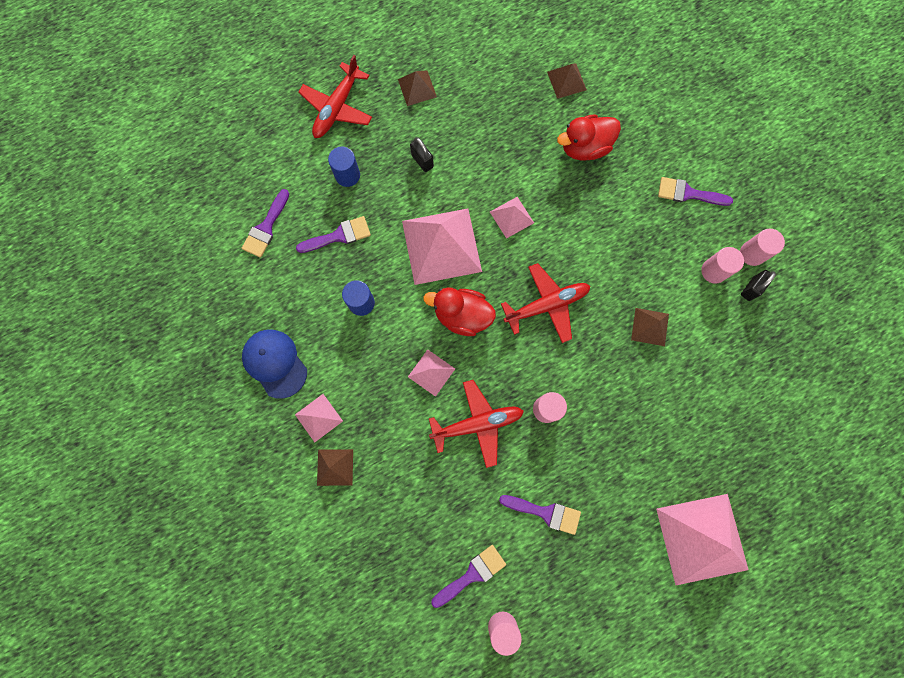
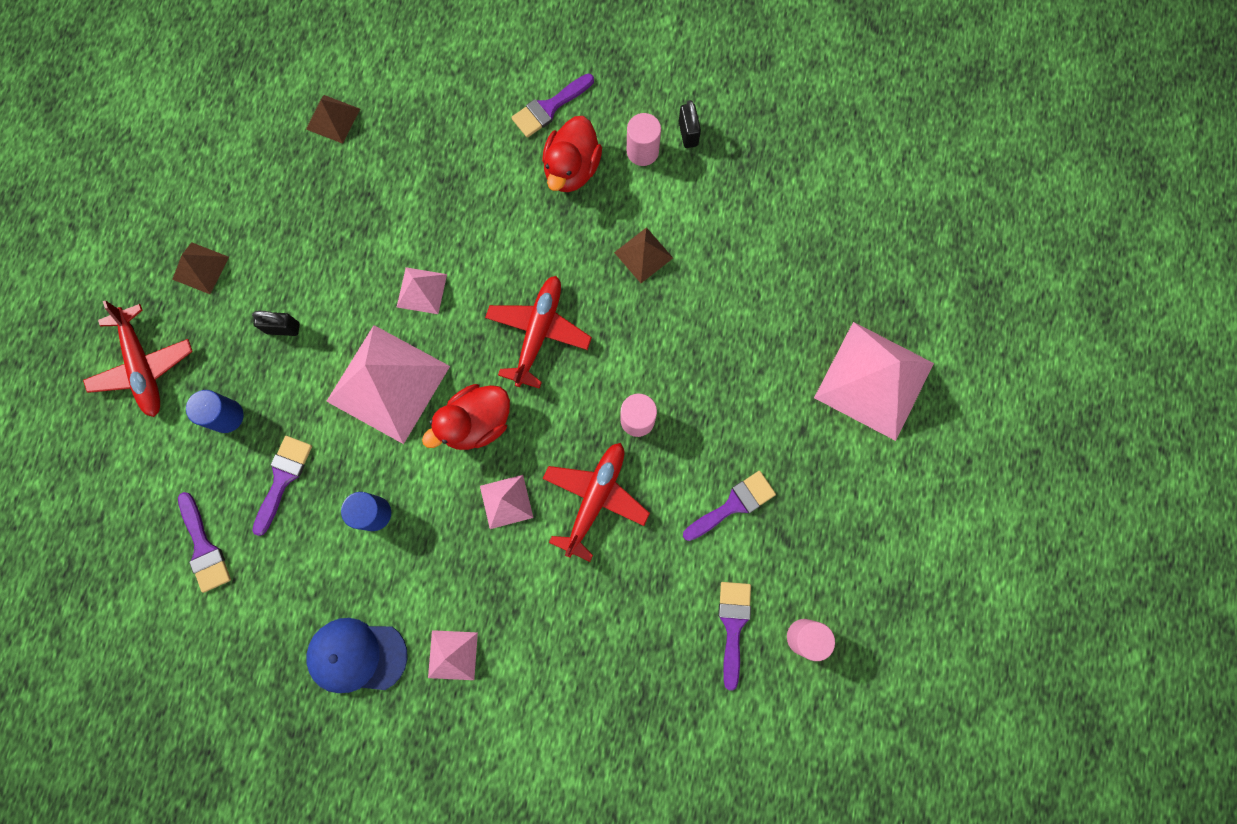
camera: 50 degrees left, 0 degrees up
(335, 467) = (517, 679): brown pyramid -> none
(584, 147) = (416, 161): red duck -> red duck (572, 169)
(752, 253) = (656, 103): pink cylinder -> none

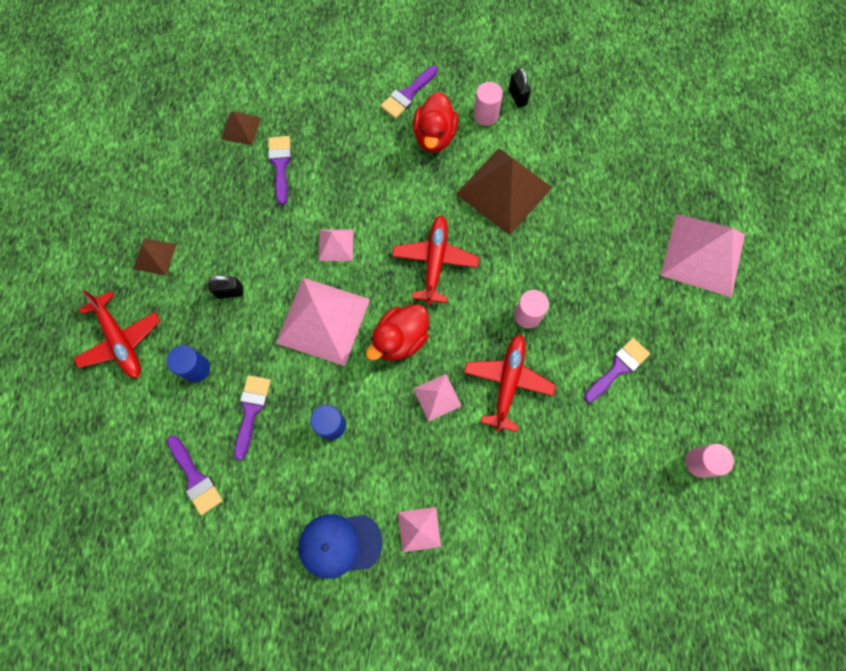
camera: 10 degrees left, 5 degrees down
(643, 255) = (504, 190): brown pyramid -> brown pyramid, size x2.07
(733, 625) = (641, 463): purple brush -> purple brush (280, 165)

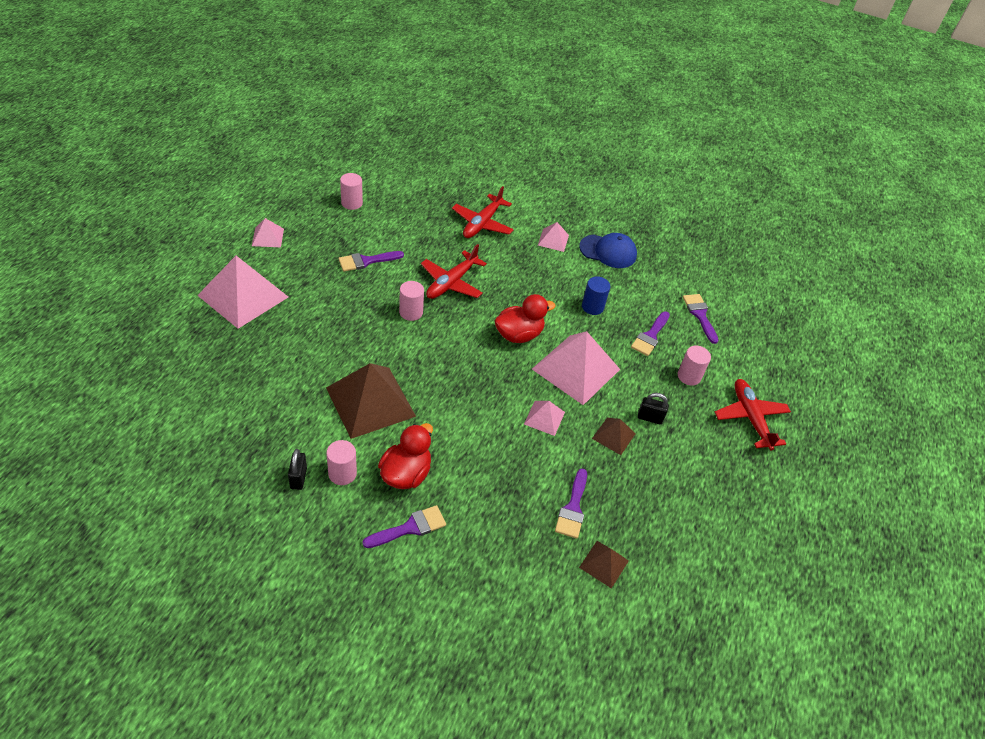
camera: 165 degrees left, 25 degrees down
(154, 256) = (714, 472): brown pyramid -> brown pyramid (613, 436)
(196, 368) = (689, 376): blue cylinder -> pink cylinder
(435, 262) = (464, 373): red plane -> red plane (482, 223)
(437, 397) = (508, 294): pink pyramid -> pink pyramid (267, 237)

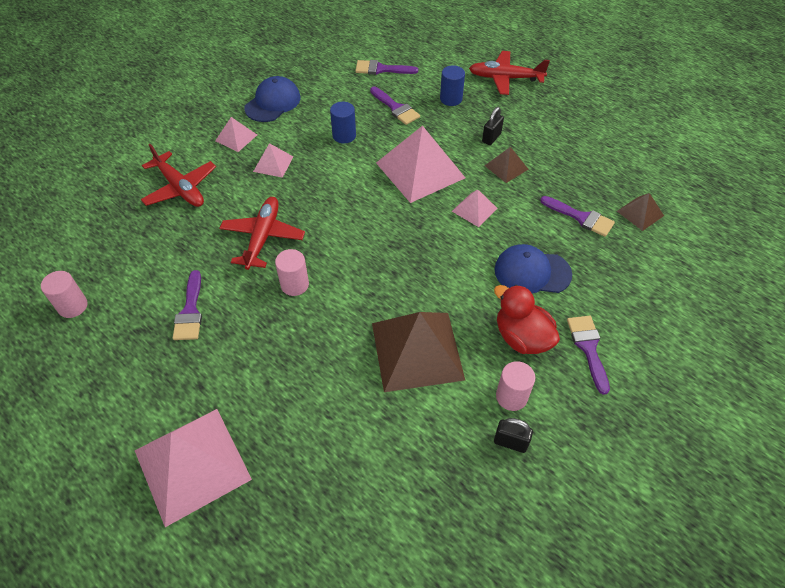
camera: 65 degrees left, 5 degrees up
(267, 237) = (88, 417): pink pyramid -> pink pyramid (273, 164)
(451, 282) = (263, 237): red plane -> red plane turned 135 degrees counterclockwise
(484, 473) = (532, 272): none -> blue cap
(519, 335) = (361, 200): red duck -> none
(689, 376) = (451, 99): pink cylinder -> blue cylinder

